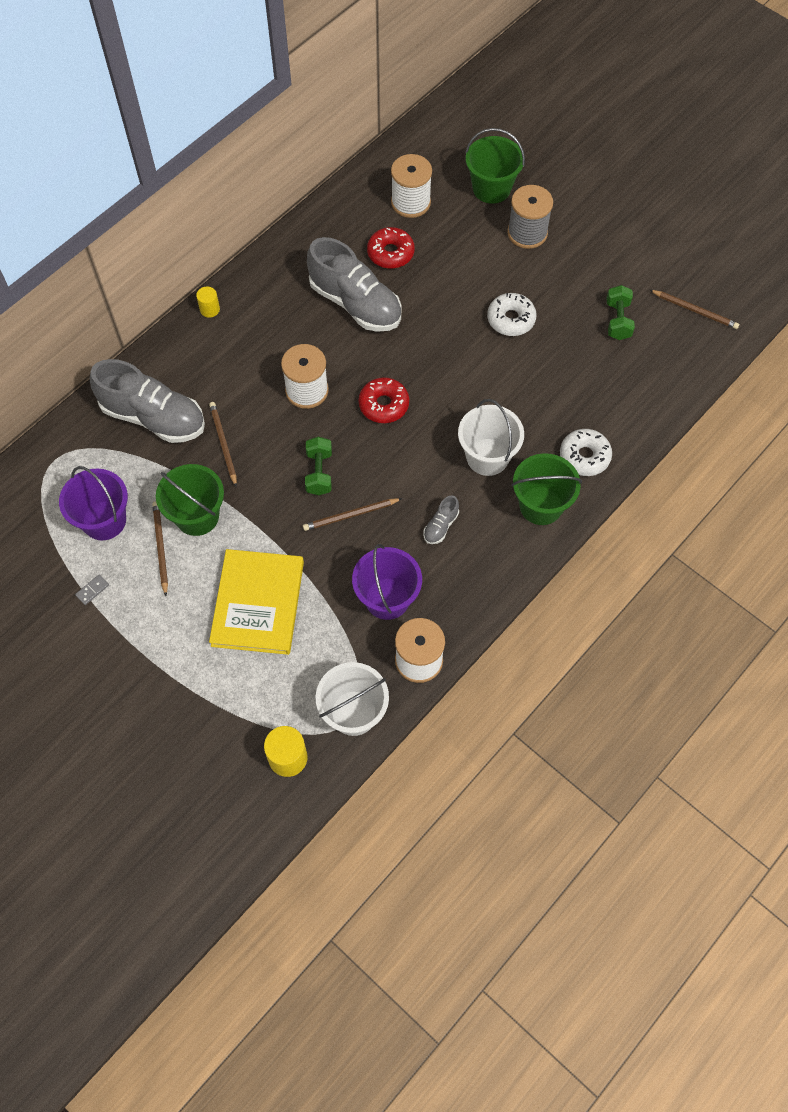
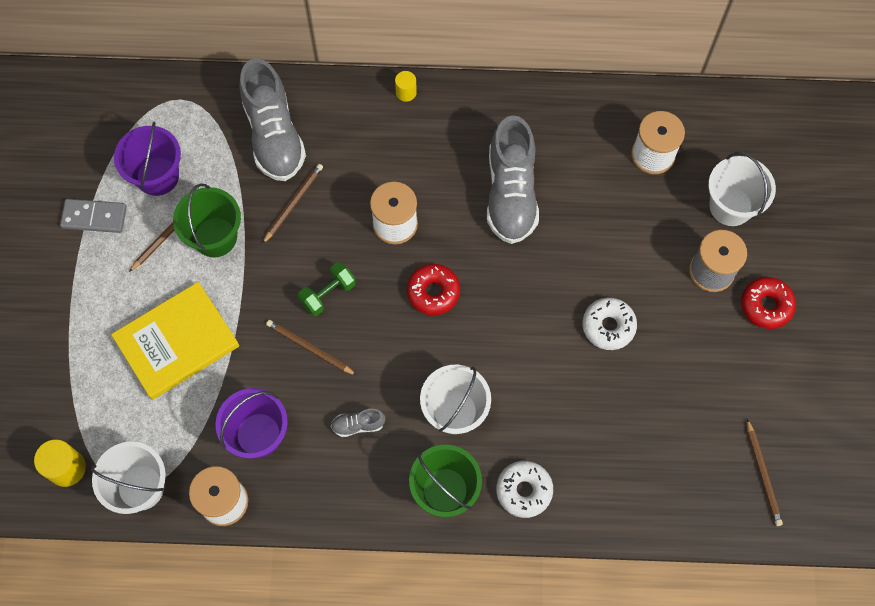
camera: 50 degrees right, 5 degrees up
(92, 590) = (94, 217): grey domino -> grey domino, size x2.04
(390, 253) = (586, 180): red donut -> red donut (766, 305)
(491, 188) = (730, 206): green bucket -> white bucket
(617, 320) = (689, 415): green dumbbell -> none

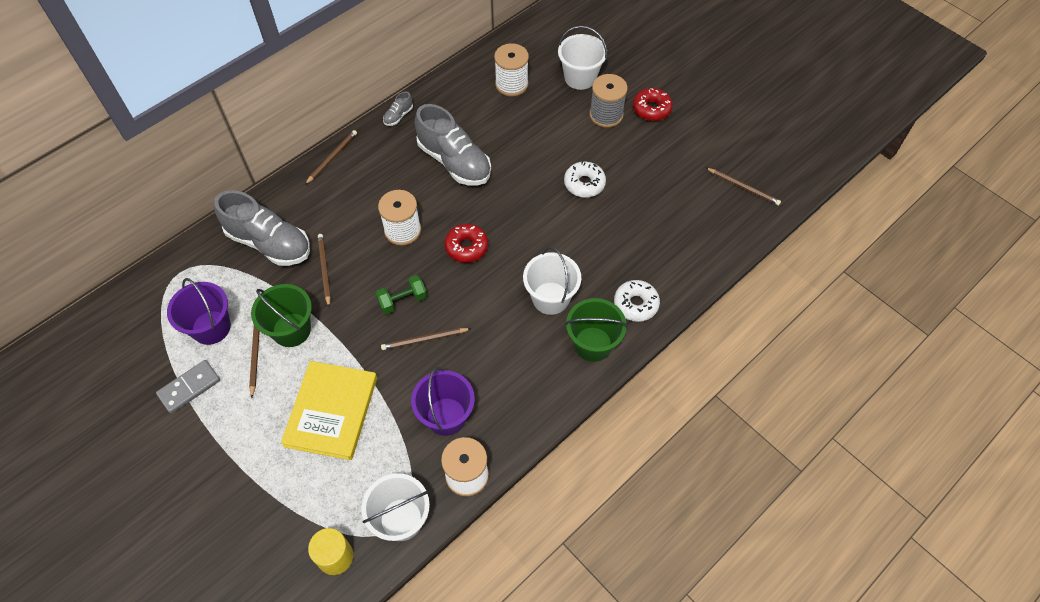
camera: 45 degrees left, 10 degrees down
(328, 294) = (402, 300): green dumbbell -> green dumbbell turned 60 degrees clockwise
(358, 425) = (502, 355): grey shoe -> grey shoe (398, 116)
(406, 92) = (332, 158): yellow cylinder -> brown pencil

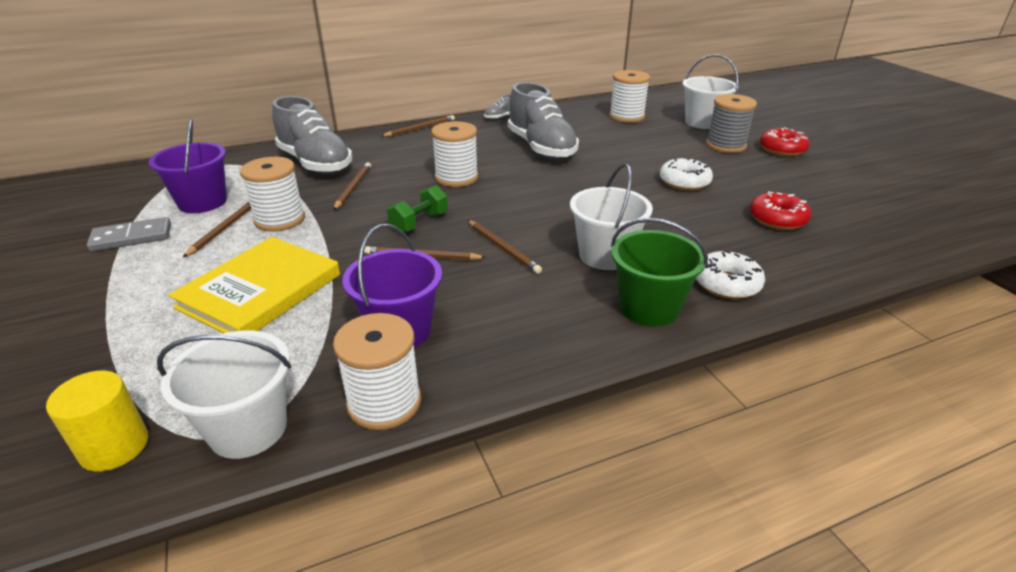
camera: 20 degrees right, 25 degrees down
(291, 330) = (280, 219): green bucket -> white spool
(402, 300) = (419, 223): green dumbbell -> green dumbbell turned 45 degrees counterclockwise
(466, 247) = (520, 200): red donut -> red donut (777, 219)
(743, 187) = (902, 217): brown pencil -> brown pencil (503, 248)

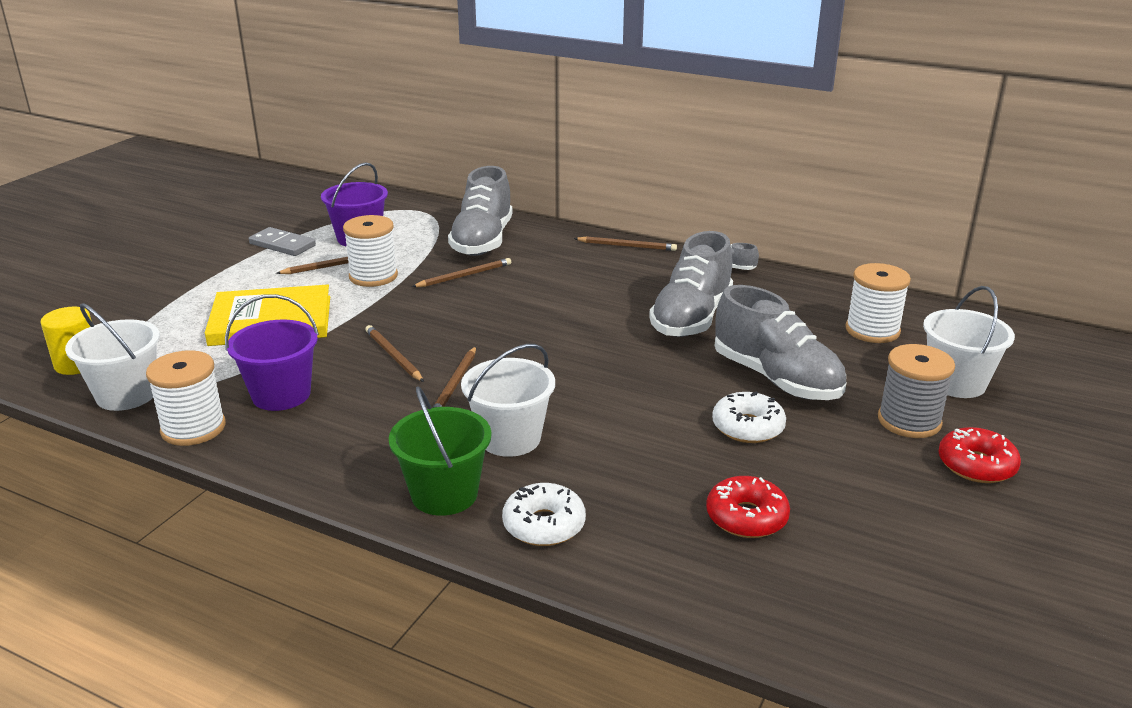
camera: 50 degrees right, 5 degrees down
(419, 223) = (446, 330): green dumbbell -> none
(456, 178) = (553, 308): white spool -> none
(643, 155) = (776, 379): none -> grey shoe

